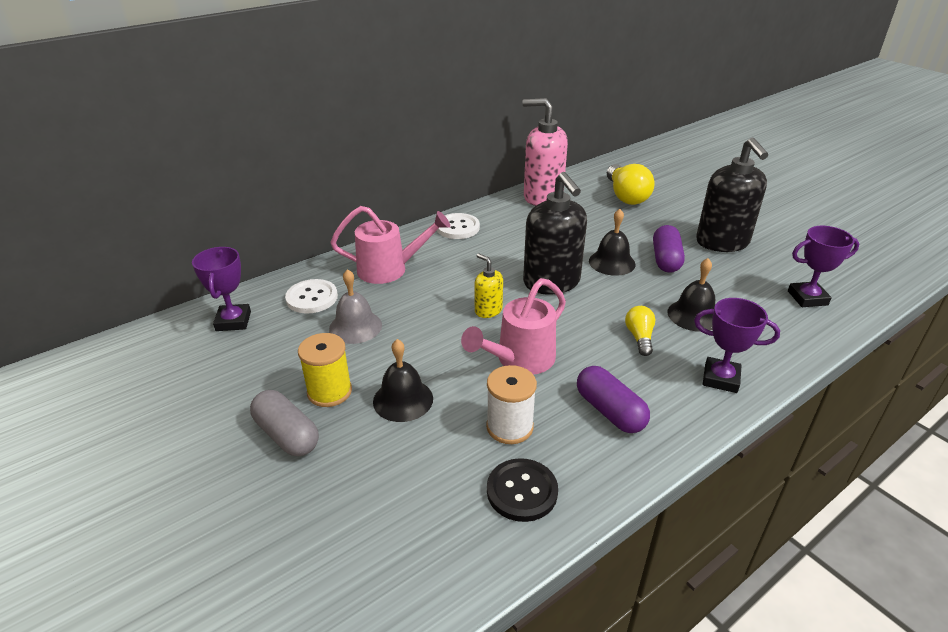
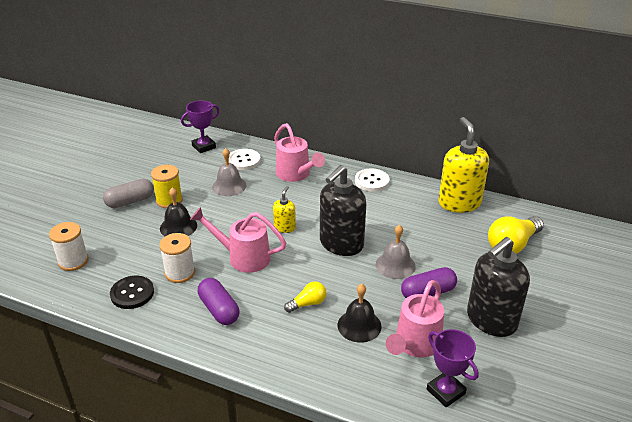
camera: 60 degrees right, 0 degrees up
(287, 435) = (130, 201): grey capsule -> grey capsule turned 45 degrees clockwise
(385, 549) = (73, 261): none -> white spool
(542, 197) = (459, 203): pink soap dispenser -> yellow soap dispenser
(610, 411) = (219, 309): purple capsule -> purple capsule turned 60 degrees counterclockwise
(612, 262) = (395, 265): black bell -> grey bell
(720, 378) = (289, 356): purple trophy -> none
(737, 292) = (415, 345): none -> pink watering can

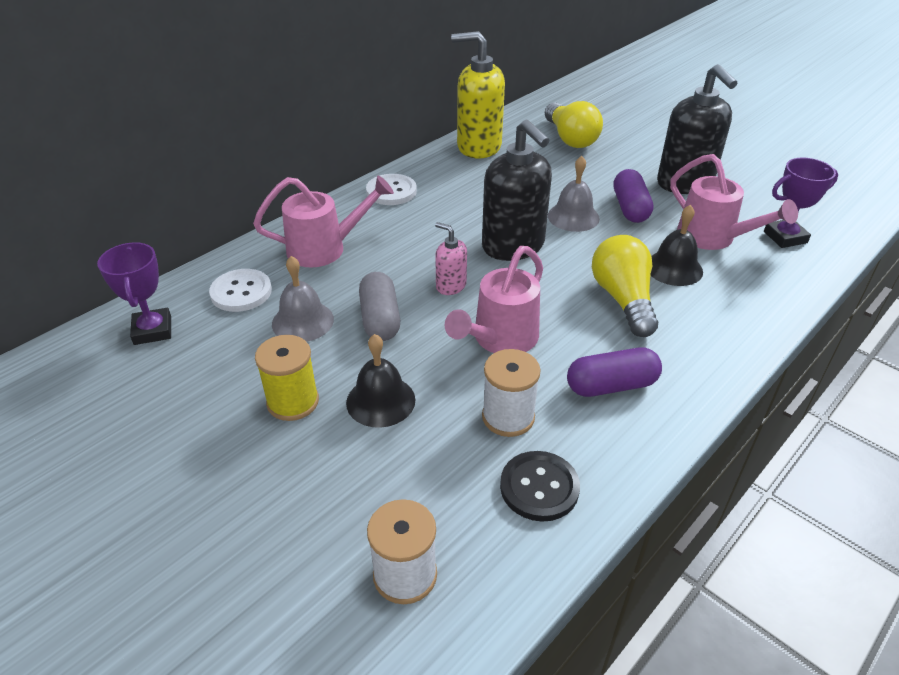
camera: 70 degrees left, 5 degrees up
(130, 201) = (256, 459): grey capsule -> grey capsule (380, 319)
(284, 228) = (450, 286): yellow soap dispenser -> pink soap dispenser
(308, 304) = (623, 299): yellow light bulb -> yellow light bulb, size x1.81

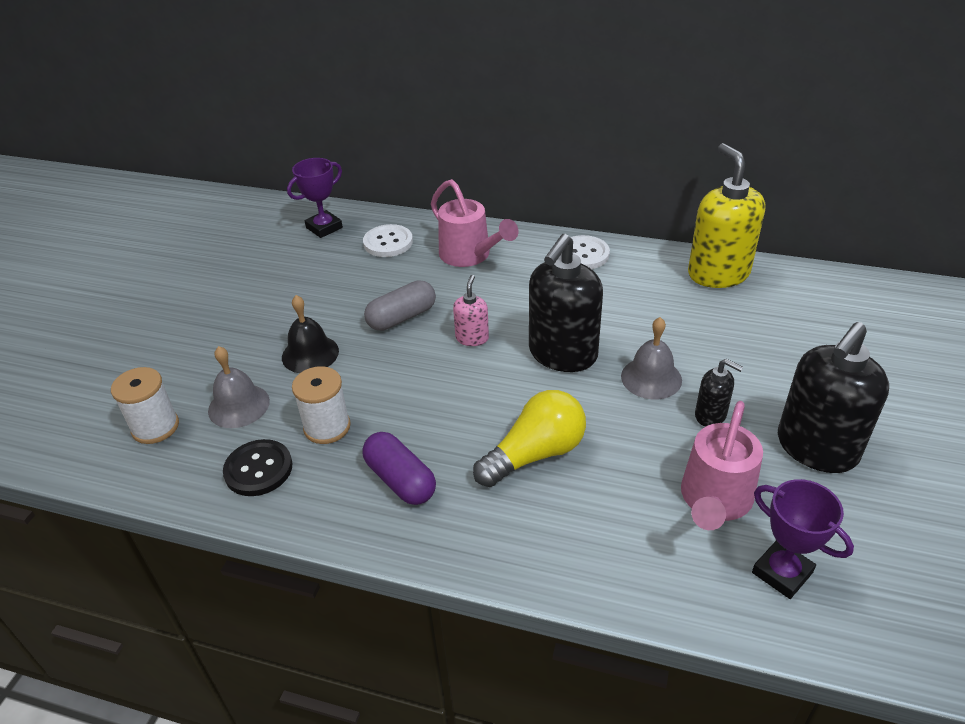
camera: 65 degrees right, 0 degrees up
(293, 402) = (288, 314): yellow spool -> none
(302, 321) = (374, 283): grey bell -> grey bell (239, 405)
(500, 339) = (419, 391): pink watering can -> none
(570, 138) = (812, 328): yellow light bulb -> none
(630, 208) = (710, 415): purple capsule -> black soap dispenser
(674, 268) = (622, 480): black bell -> none

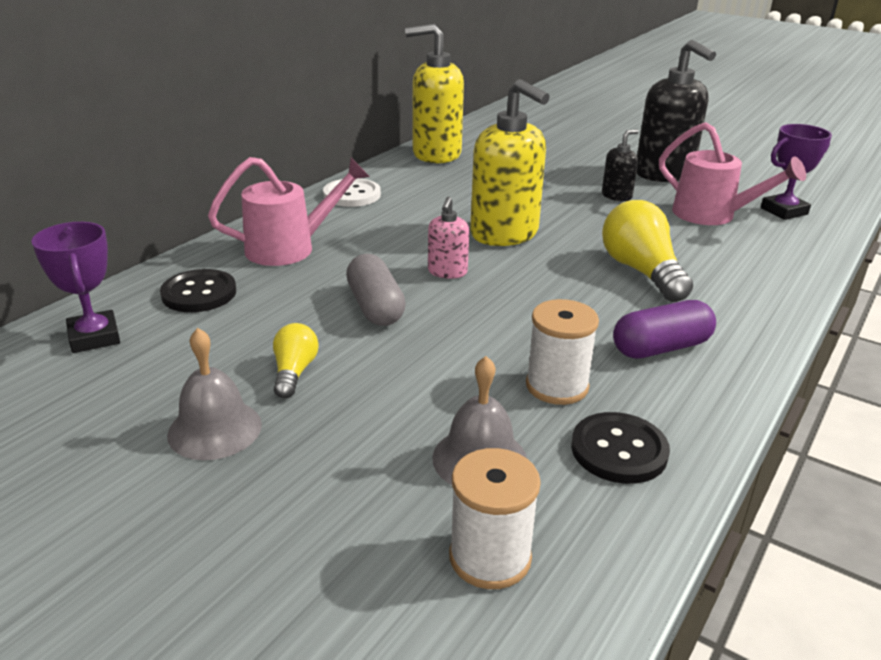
camera: 75 degrees left, 10 degrees down
(310, 308) = (294, 372): none -> yellow light bulb
(310, 354) = (401, 383): black bell -> none
(388, 242) = (199, 293): white button -> black button
(472, 338) = (447, 272): pink soap dispenser -> pink soap dispenser turned 105 degrees counterclockwise
(562, 354) = (505, 234): black soap dispenser -> yellow soap dispenser
(651, 378) = (560, 206): grey bell -> grey bell (215, 429)

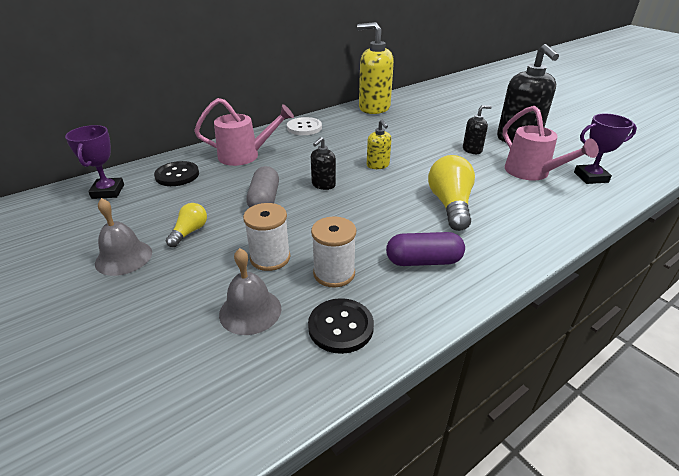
camera: 20 degrees right, 5 degrees up
(447, 272) = (323, 185): pink soap dispenser -> black soap dispenser
(490, 557) = (207, 378): white spool -> white spool (270, 258)
(505, 234) = (378, 165): yellow soap dispenser -> yellow soap dispenser, size x0.49

